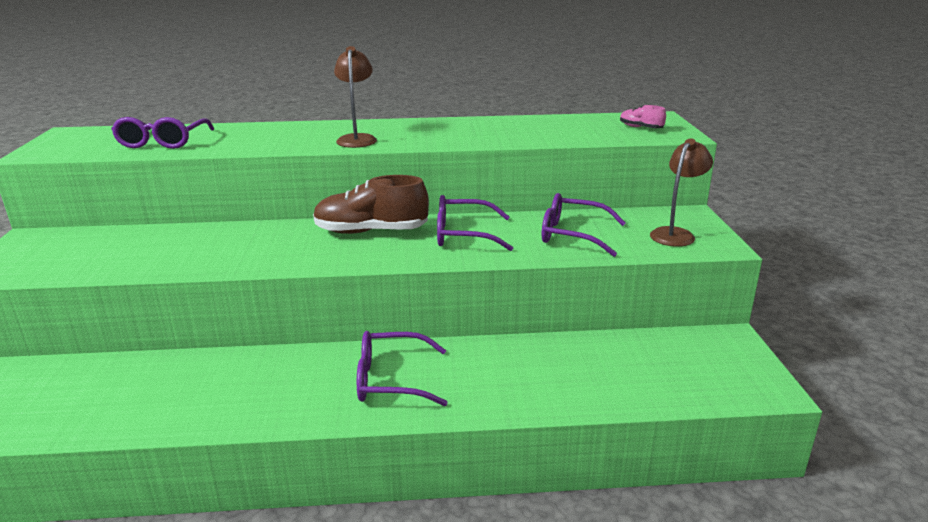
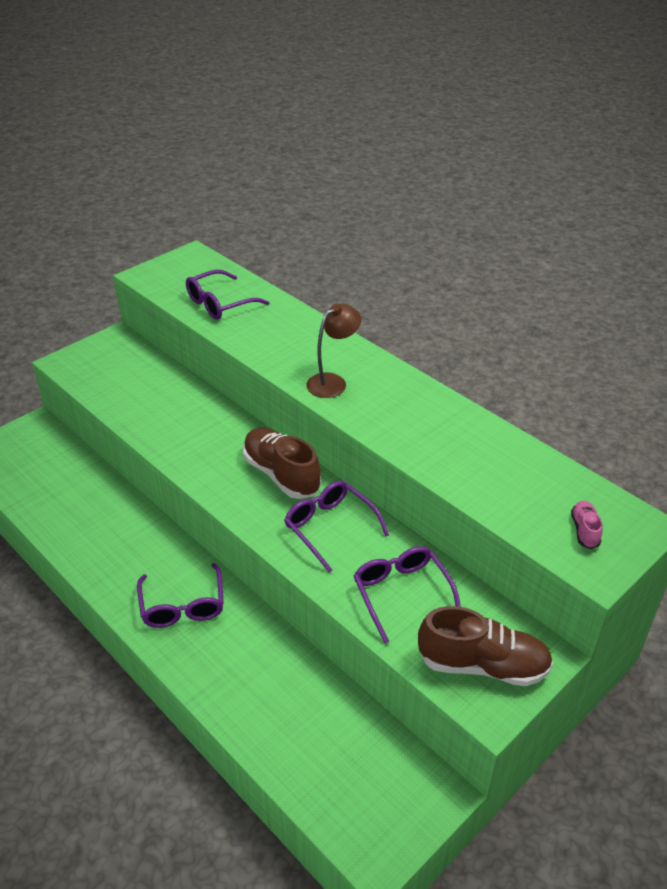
camera: 50 degrees right, 15 degrees up
(391, 380) = (183, 606): purple glasses -> purple glasses turned 150 degrees counterclockwise
(676, 234) = (482, 665): brown lamp -> brown shoe

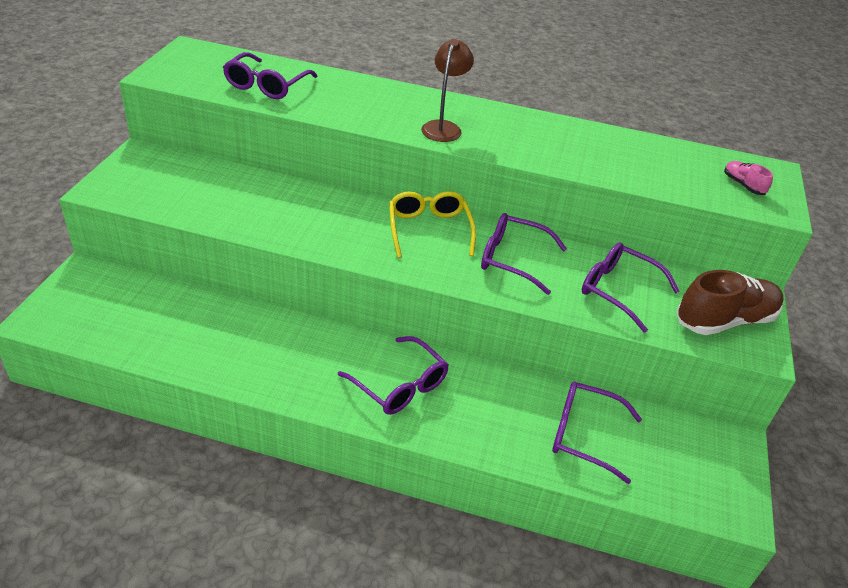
camera: 35 degrees left, 0 degrees up
(281, 474) = (429, 230): brown shoe -> yellow glasses
(298, 717) = (584, 435): none -> purple glasses

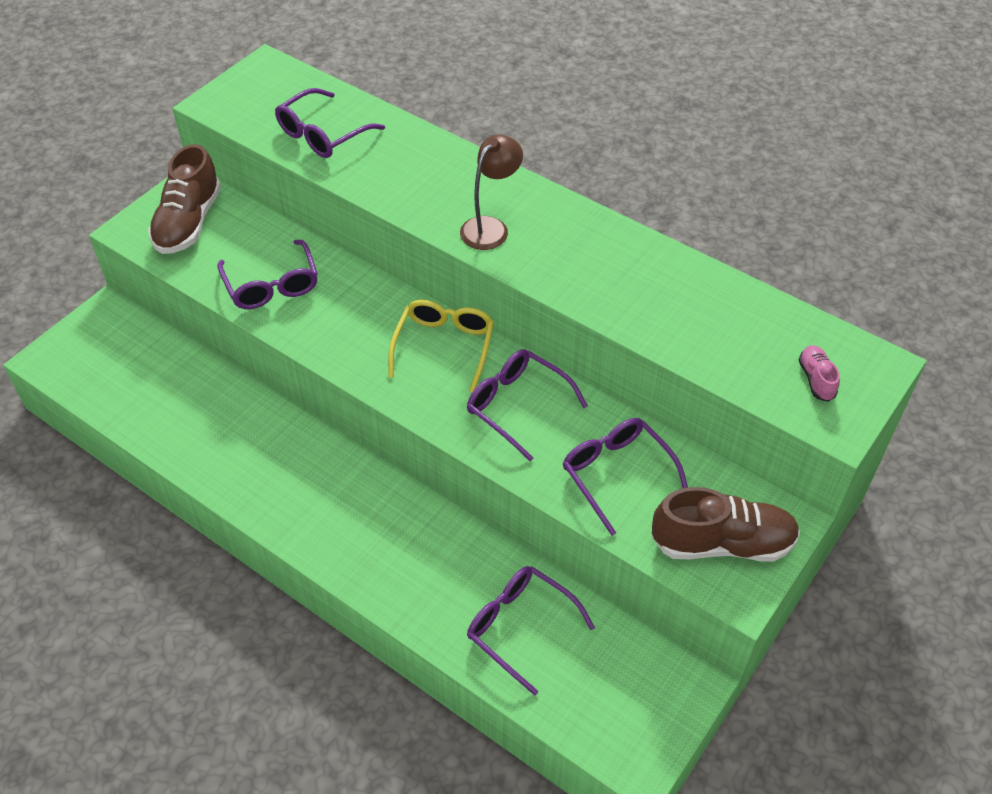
camera: 25 degrees right, 10 degrees up
(154, 177) = (188, 222): none -> brown shoe
(400, 385) = (355, 518): purple glasses -> purple glasses (272, 285)

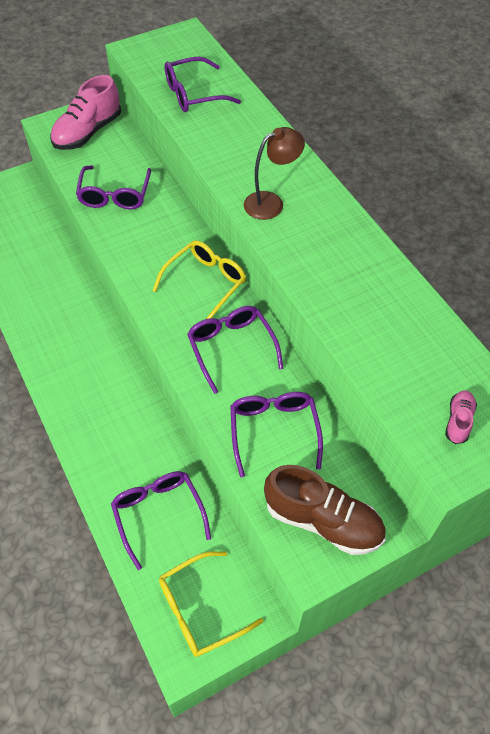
camera: 25 degrees right, 5 degrees up
(188, 222) = (88, 132): brown shoe -> pink shoe
(627, 705) = (200, 609): none -> yellow glasses

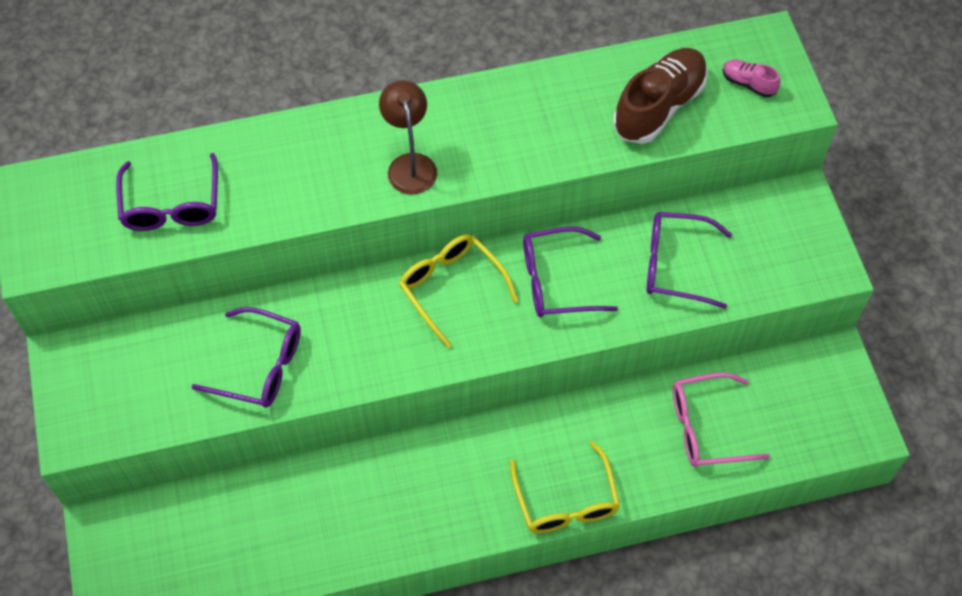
camera: 75 degrees left, 5 degrees up
(88, 132) = (112, 382): pink shoe -> none
(158, 514) = (706, 427): purple glasses -> pink glasses
(200, 609) = (820, 407): yellow glasses -> yellow glasses (566, 501)
(323, 521) = (786, 248): brown shoe -> brown shoe (659, 107)

